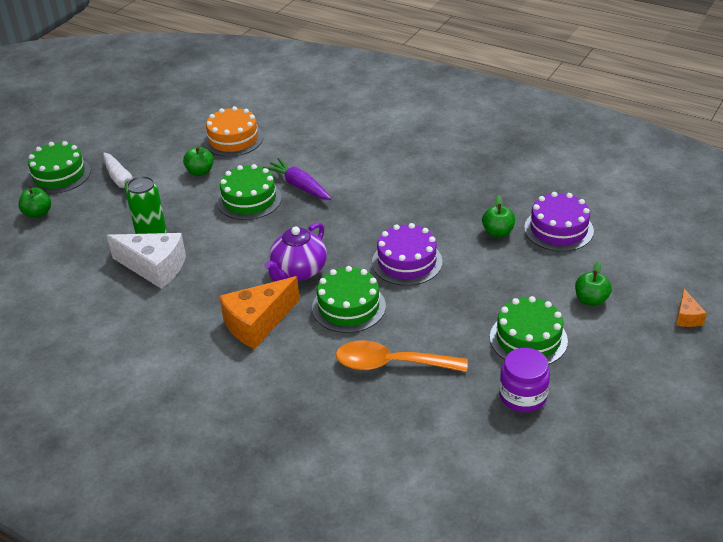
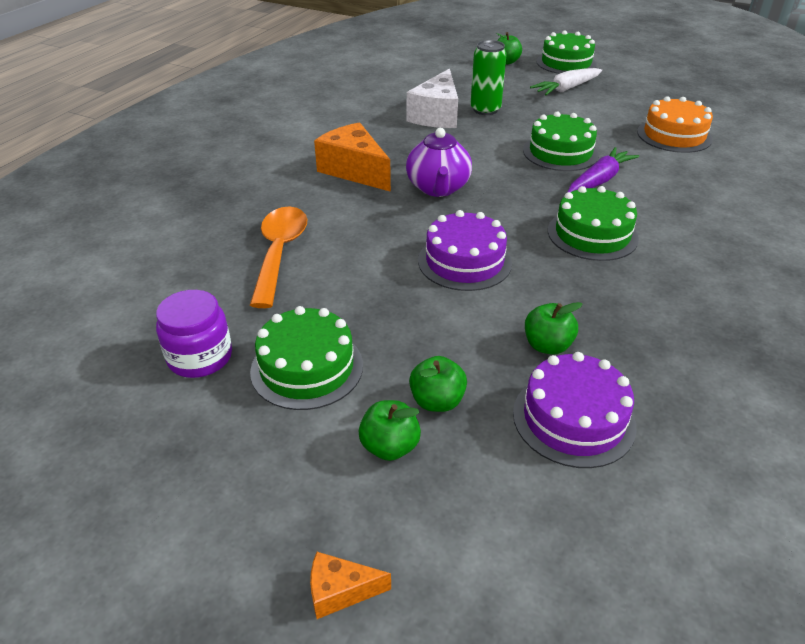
camera: 85 degrees right, 0 degrees up
(200, 172) = (601, 123): green apple -> green apple (437, 401)
(298, 271) = (438, 188): purple teapot -> purple teapot turned 120 degrees counterclockwise
(348, 307) = (378, 222): green cake -> green cake (592, 234)

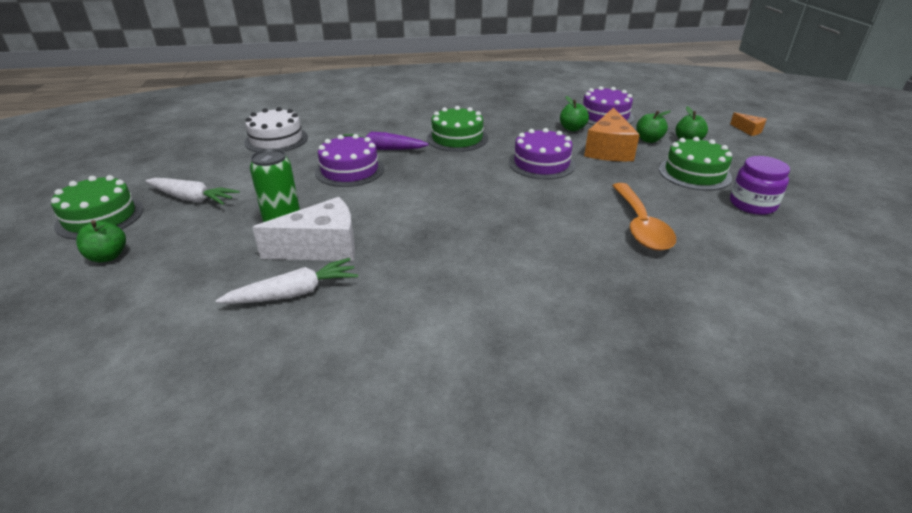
camera: 125 degrees left, 5 degrees down
(279, 253) = (640, 226): orange spoon -> orange spoon turned 60 degrees counterclockwise
(354, 170) = (490, 246): orange cheese -> orange cheese (608, 150)
(395, 99) = (294, 293): none -> white carrot
(438, 188) = (468, 199): purple teapot -> none
(560, 152) = (349, 170): green cake -> purple cake
(674, 135) = (276, 140): orange cake -> white cake

